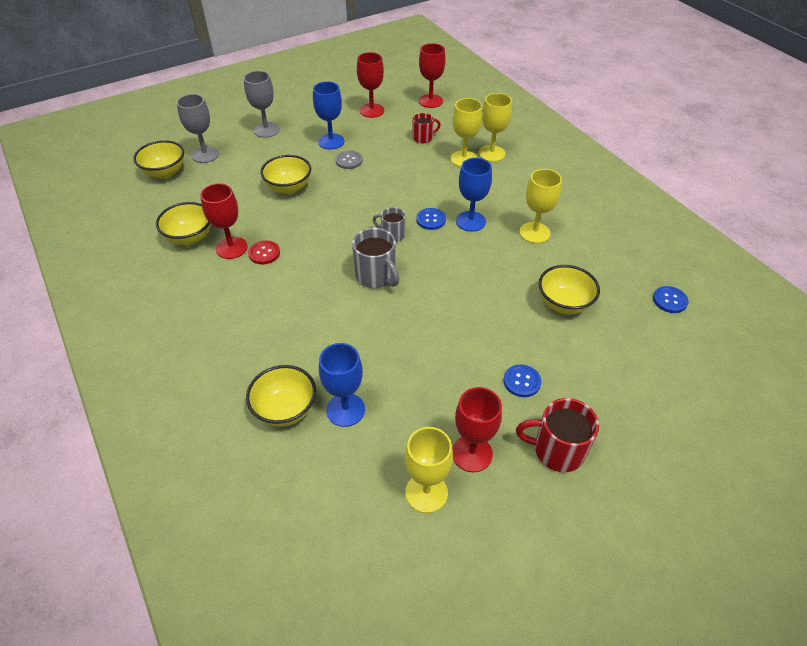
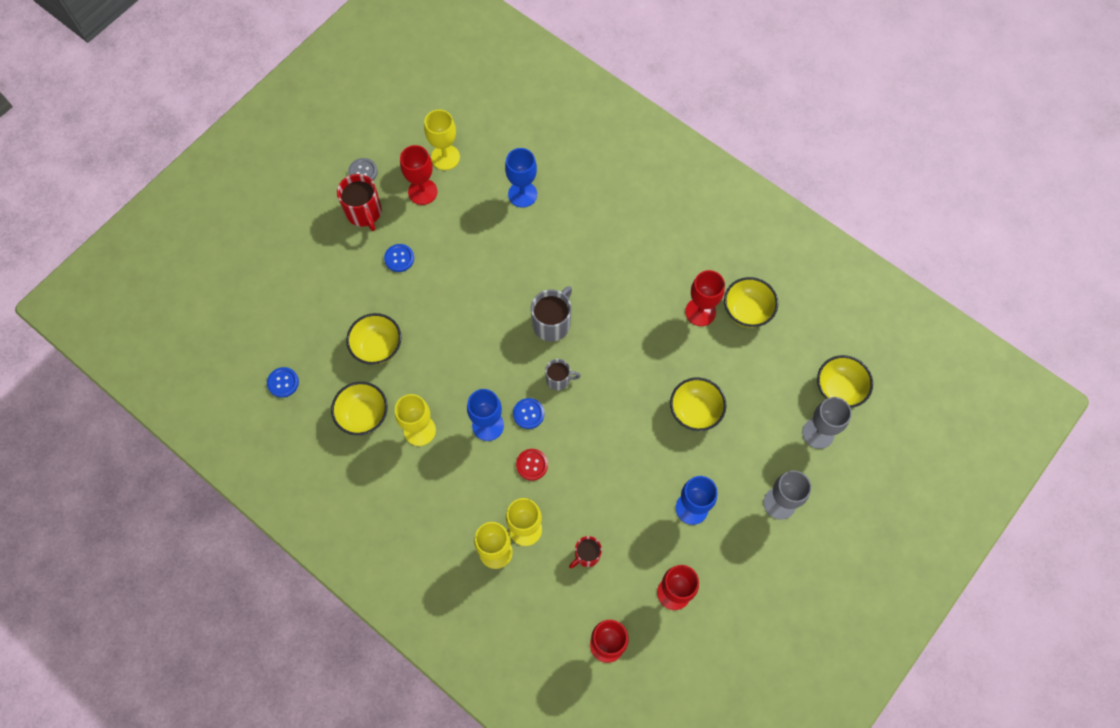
camera: 160 degrees right, 20 degrees up
(264, 253) = (666, 316): red button -> red button (532, 465)
(285, 409) = (565, 181): yellow bowl -> yellow bowl (363, 415)
(349, 161) = (654, 479): grey button -> grey button (363, 172)
(376, 276) = (552, 323): grey mug -> grey mug turned 90 degrees clockwise
(557, 450) = (364, 212): red mug -> red mug turned 75 degrees clockwise

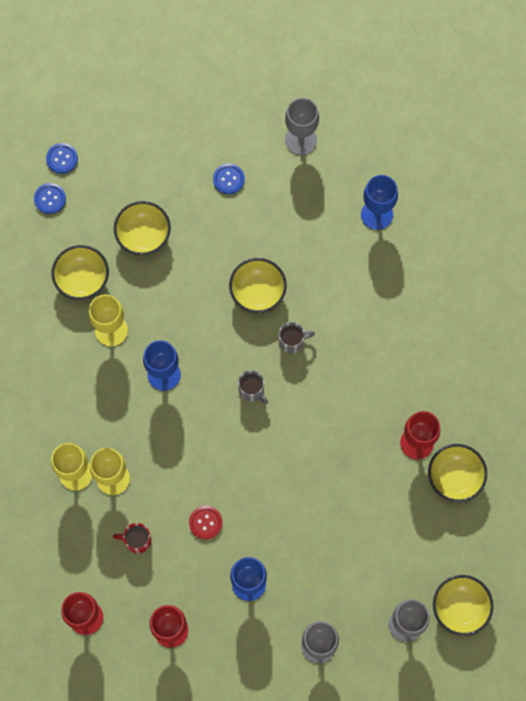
camera: 45 degrees right, 5 degrees up
(363, 172) = (271, 80): grey button -> none
(364, 212) = (239, 116): red mug -> none
(422, 192) = (300, 140): red goblet -> grey goblet
(445, 157) = (347, 127): yellow goblet -> none
(528, 414) = (202, 395): blue button -> blue button (62, 159)
(532, 465) = (166, 435): red button -> red button (205, 522)
(552, 323) = (292, 341): grey mug -> grey mug, size x0.62
(695, 411) = (329, 515): yellow bowl -> yellow bowl (257, 292)

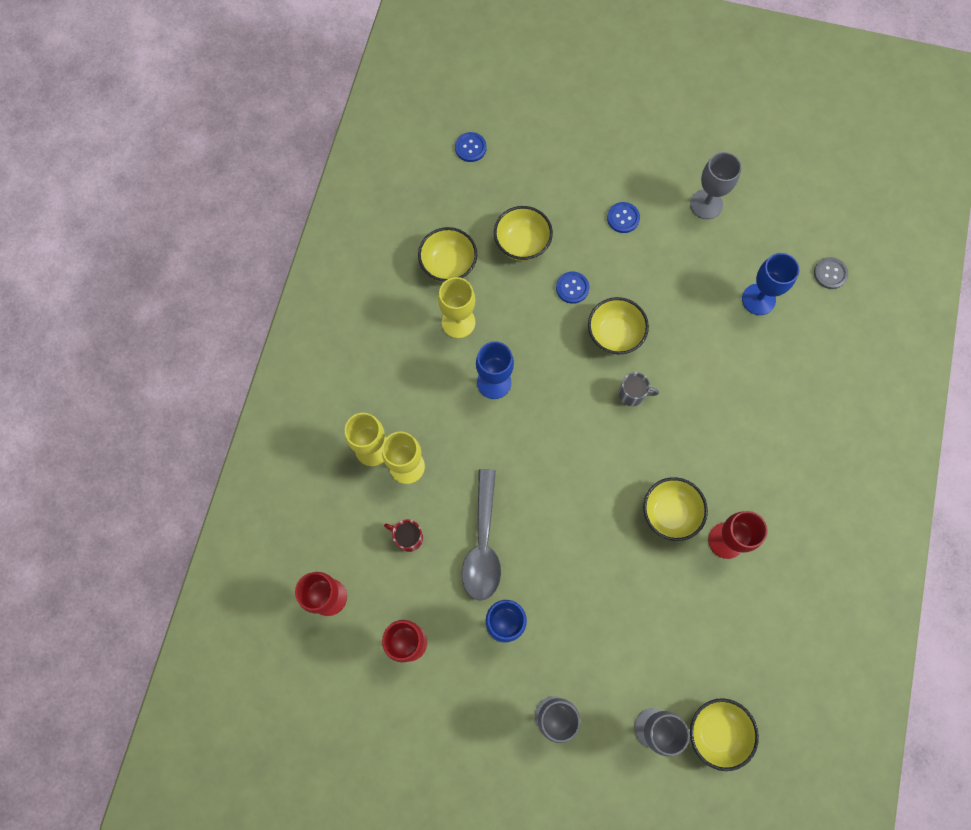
camera: 20 degrees right, 0 degrees up
(50, 199) = (445, 180): blue button -> blue button (572, 288)
(205, 522) = (483, 544): red button -> grey spoon
(252, 390) = (575, 428): grey mug -> none
(433, 168) = (830, 273): none -> grey button
(454, 477) = (754, 590): yellow bowl -> yellow bowl (669, 513)

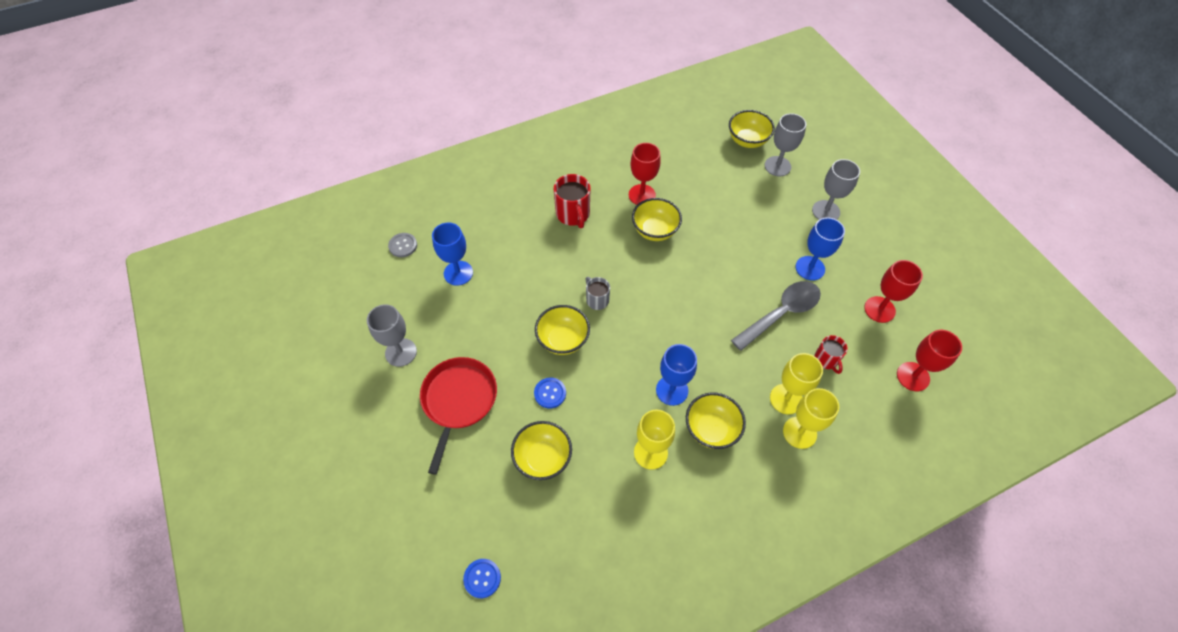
camera: 130 degrees left, 15 degrees down
(448, 265) = (610, 501): yellow bowl -> yellow bowl (711, 429)
(623, 218) = (458, 401): blue button -> red pan
(752, 451) = (573, 214): none -> red mug

